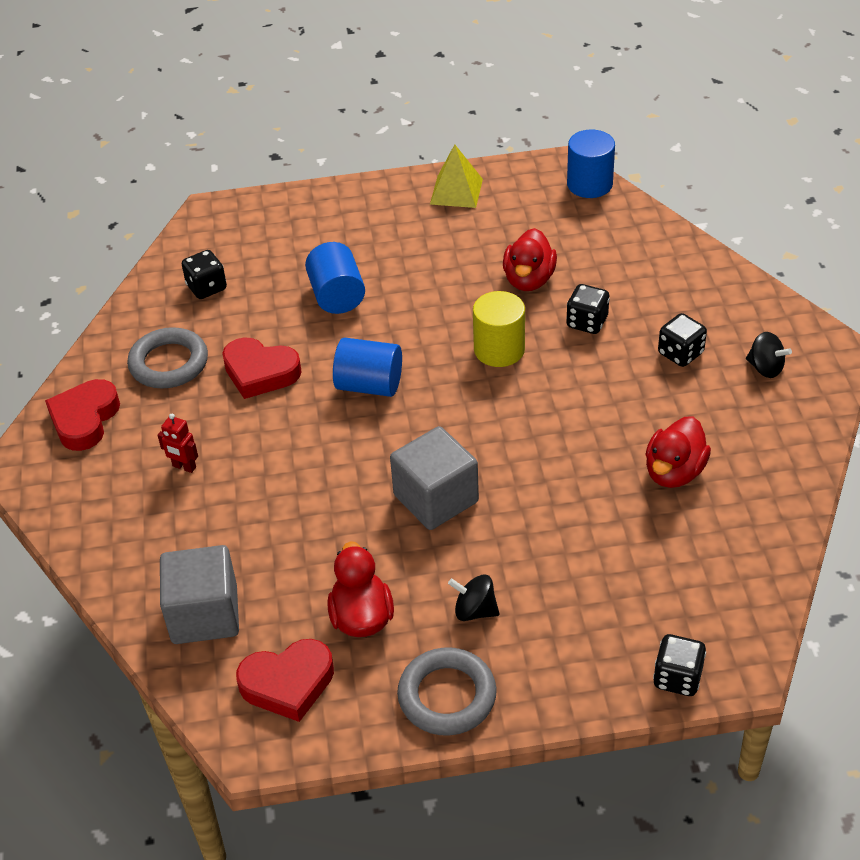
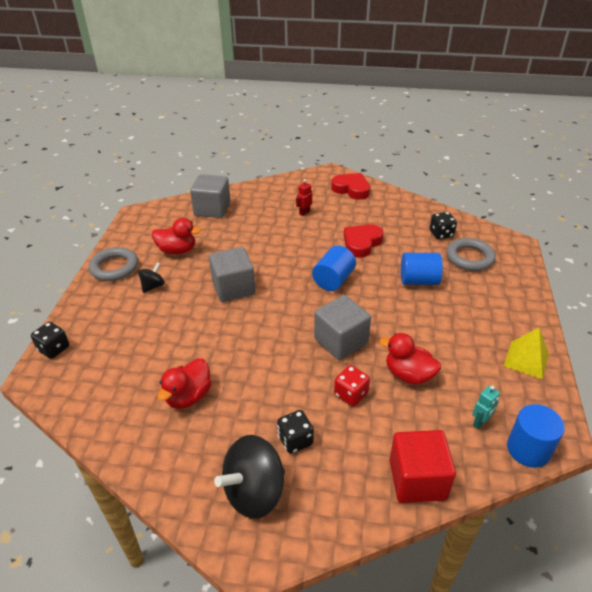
camera: 105 degrees right, 5 degrees down
(169, 363) = (381, 215): grey ring -> grey ring (469, 258)
(288, 683) = (159, 225): red heart -> none
(499, 350) = (341, 341): yellow cylinder -> grey cube
(572, 218) = (480, 422): none -> turquoise robot
(587, 322) = (351, 394): black dice -> red dice
(673, 253) = (417, 479): none -> red cube
(674, 472) = (188, 396): red duck -> red duck turned 105 degrees counterclockwise
(765, 368) = (254, 492): black spinning top -> black spinning top, size x1.96

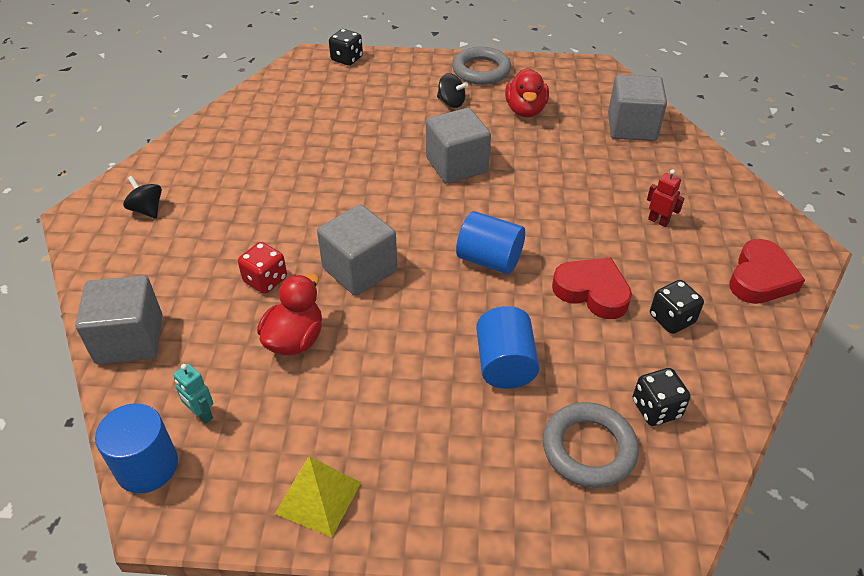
camera: 85 degrees right, 5 degrees up
(188, 396) = (275, 152): red duck -> none
(254, 492) = (147, 210): black spinning top -> black spinning top, size x0.51
(295, 440) = (204, 235): black dice -> black dice (671, 319)
(417, 479) = (130, 339): red cube -> grey cube

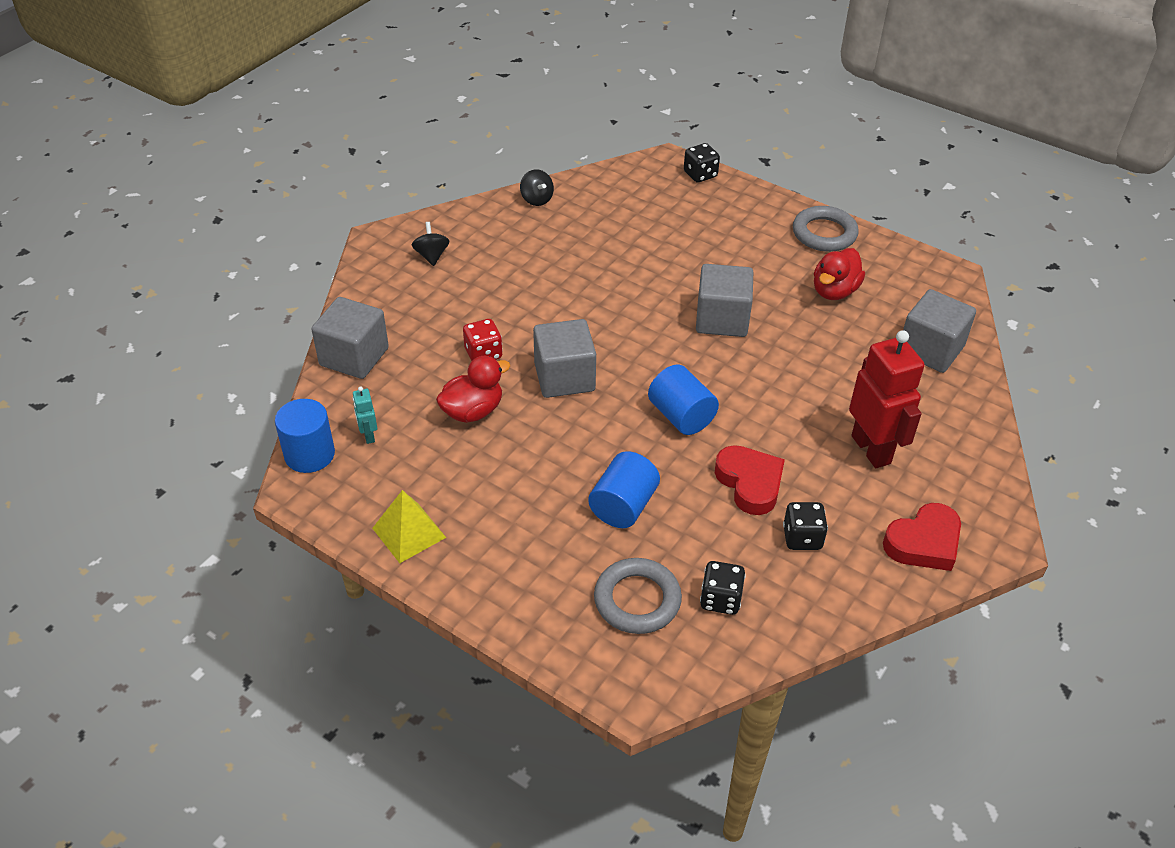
camera: 30 degrees right, 0 degrees up
(451, 102) = (766, 256): black spinning top -> black spinning top (536, 199)
(658, 221) = (871, 449): red robot -> red robot, size x2.29

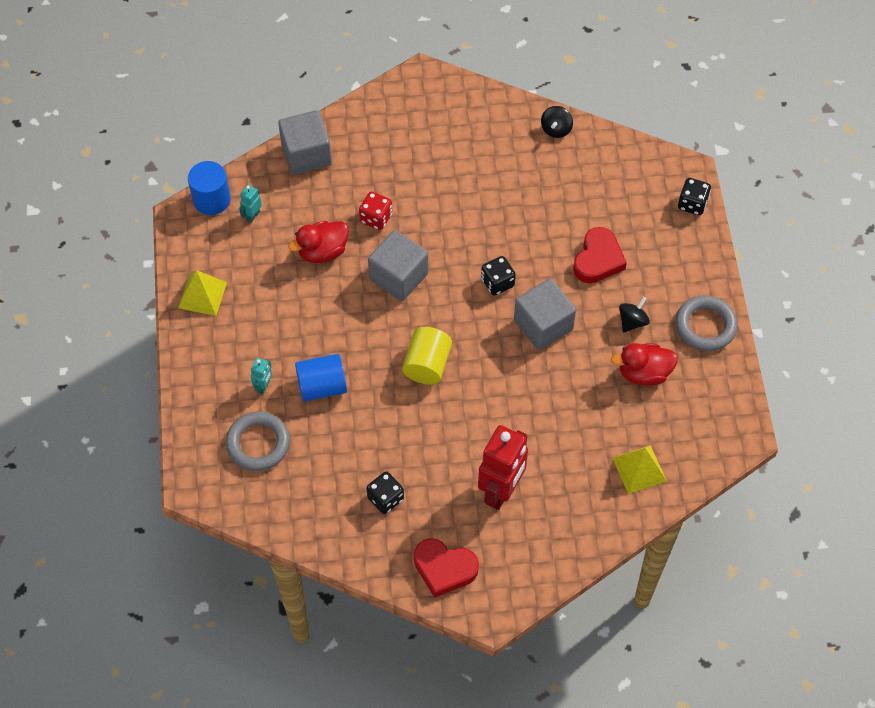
camera: 50 degrees right, 15 degrees up
(431, 256) = (436, 118): black spinning top -> black spinning top (632, 321)
(473, 411) = (322, 251): red duck -> red duck turned 135 degrees clockwise
(573, 552) = (263, 386): none -> turquoise robot
(681, 416) = (427, 364): blue cylinder -> yellow cylinder
(720, 599) = (297, 486): black dice -> black dice (497, 283)
(750, 483) = (405, 441): red heart -> red heart (598, 259)
(930, 350) = (639, 469): grey cube -> yellow pyramid

